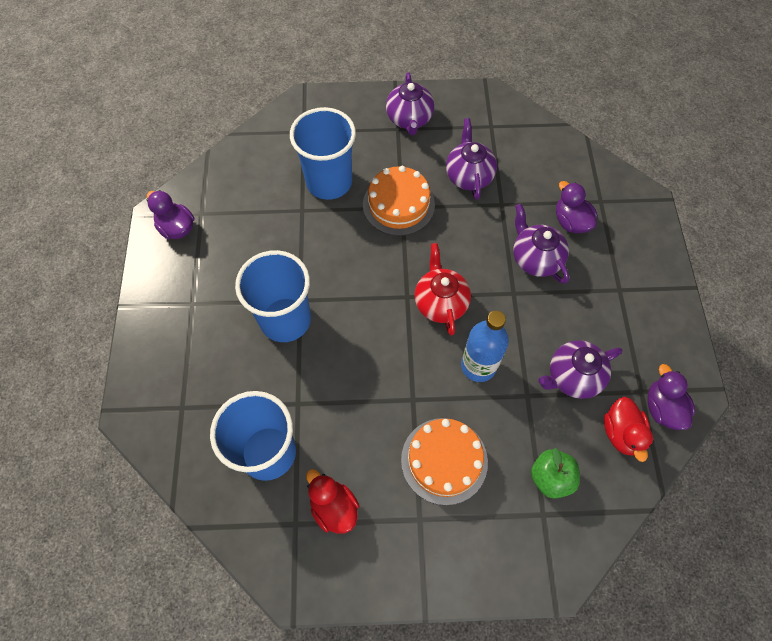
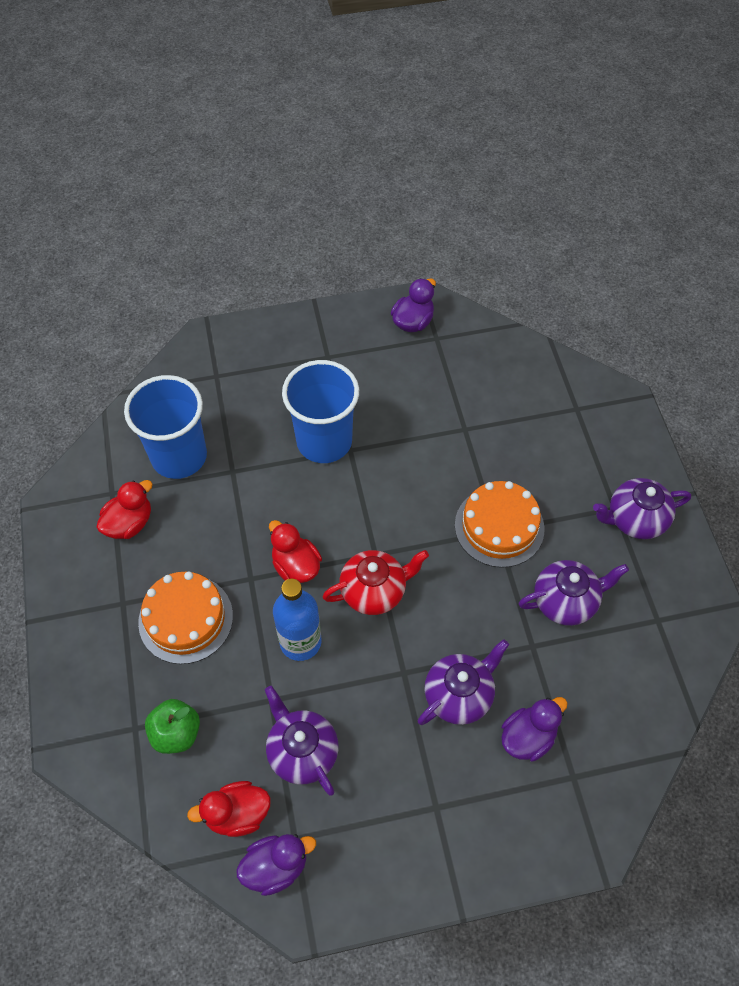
camera: 80 degrees right, 5 degrees down
(329, 182) = (511, 448): blue cup -> none
(407, 360) = (296, 565): none -> red duck

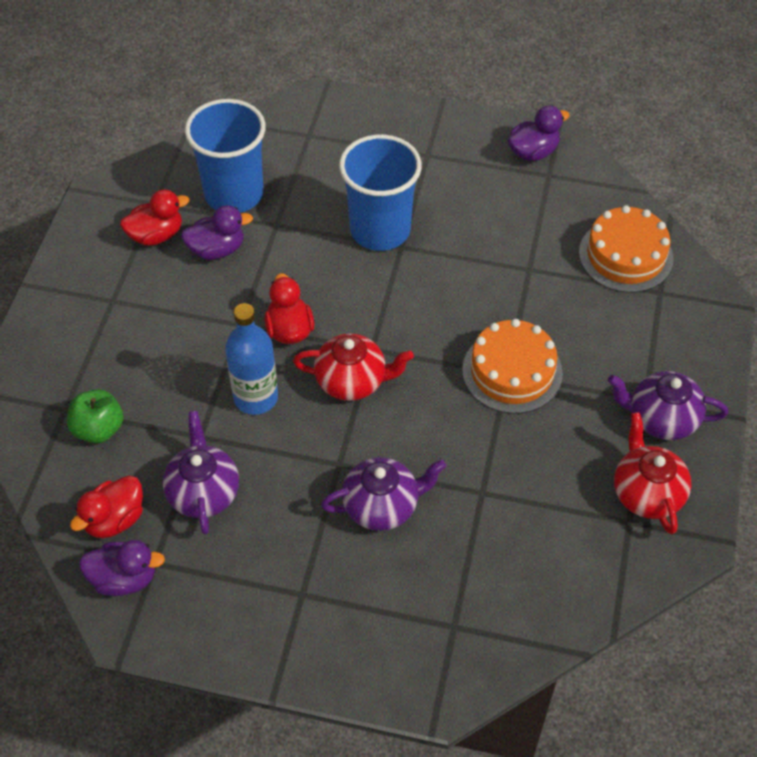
camera: 25 degrees right, 5 degrees down
(186, 619) = (161, 336): orange cake -> orange cake (625, 255)
(237, 814) = (114, 519): red duck -> red duck turned 60 degrees counterclockwise
(528, 737) = (429, 571): purple duck -> purple duck (217, 249)
(566, 601) = (541, 466): purple teapot -> none
(657, 589) = (646, 493): none -> red teapot

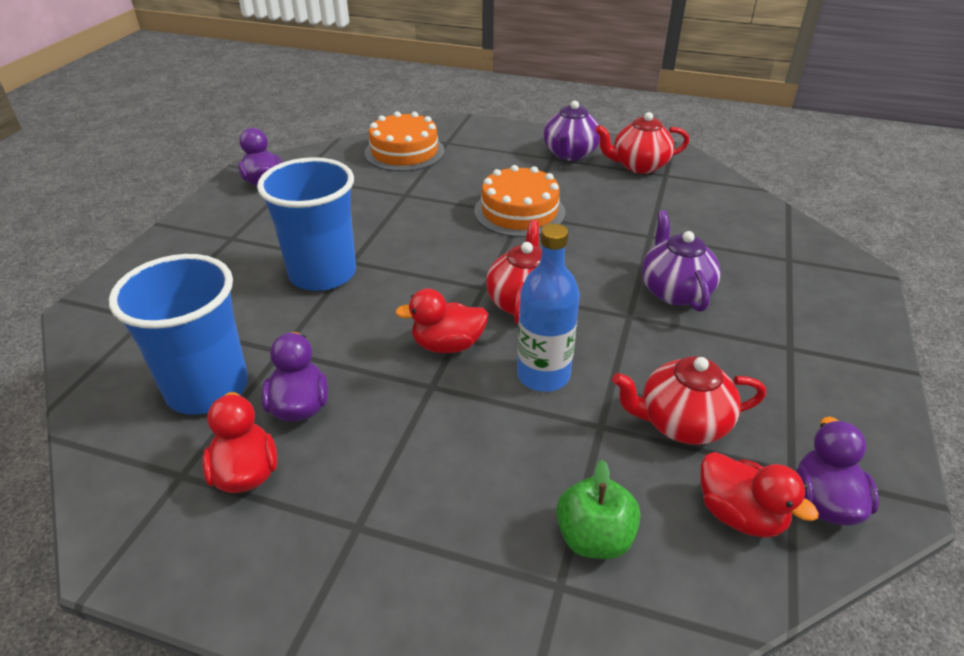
camera: 85 degrees left, 15 degrees down
(203, 492) = (681, 423): purple teapot -> red teapot

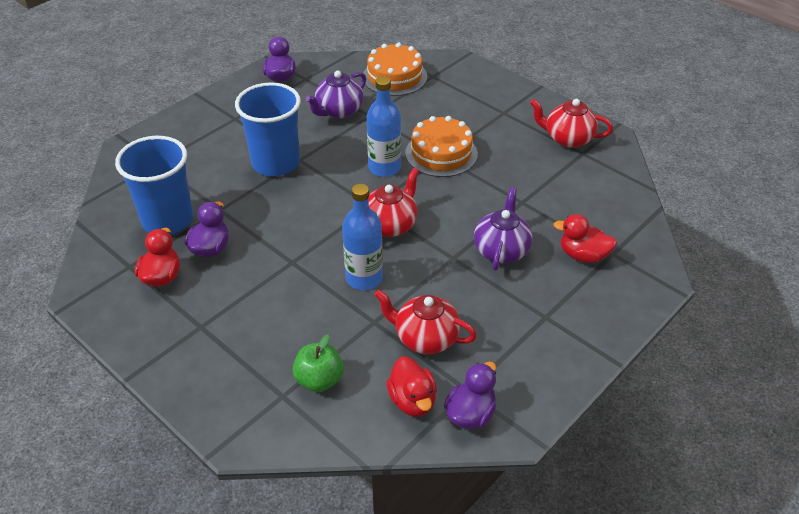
camera: 25 degrees right, 5 degrees up
(447, 345) = (320, 238): red duck -> red duck (583, 255)
(466, 243) = (384, 168): none -> blue bottle
(570, 154) = (521, 112): purple teapot -> purple teapot (338, 111)

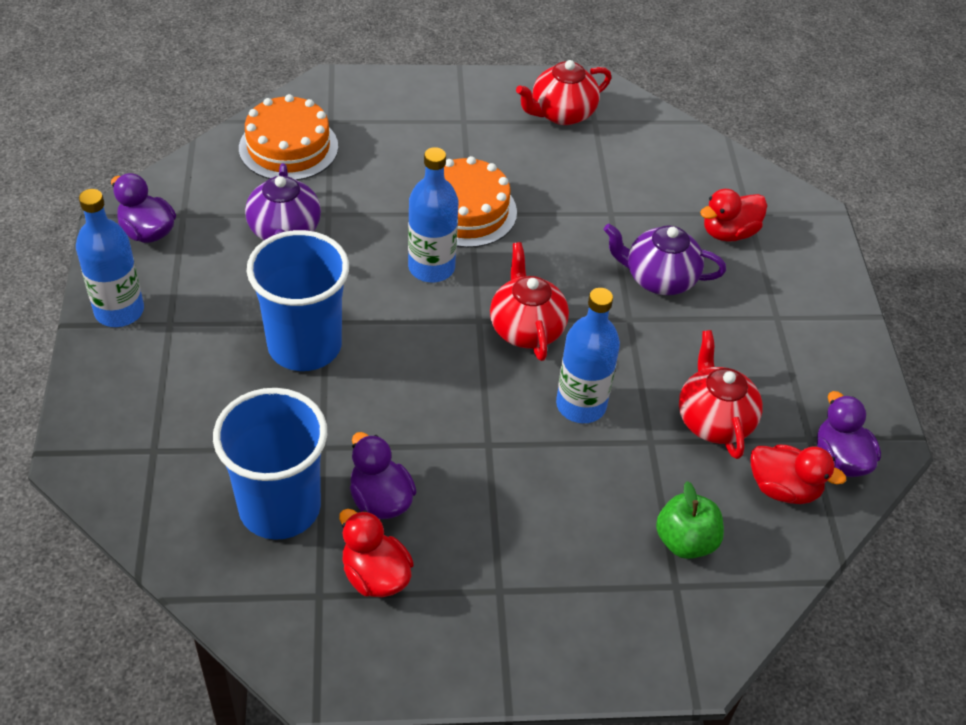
camera: 50 degrees left, 5 degrees up
(223, 101) = (119, 311): none -> blue bottle
(425, 338) = (713, 420): red teapot -> red teapot turned 105 degrees clockwise
(501, 250) = (659, 278): purple teapot -> purple teapot turned 45 degrees counterclockwise

